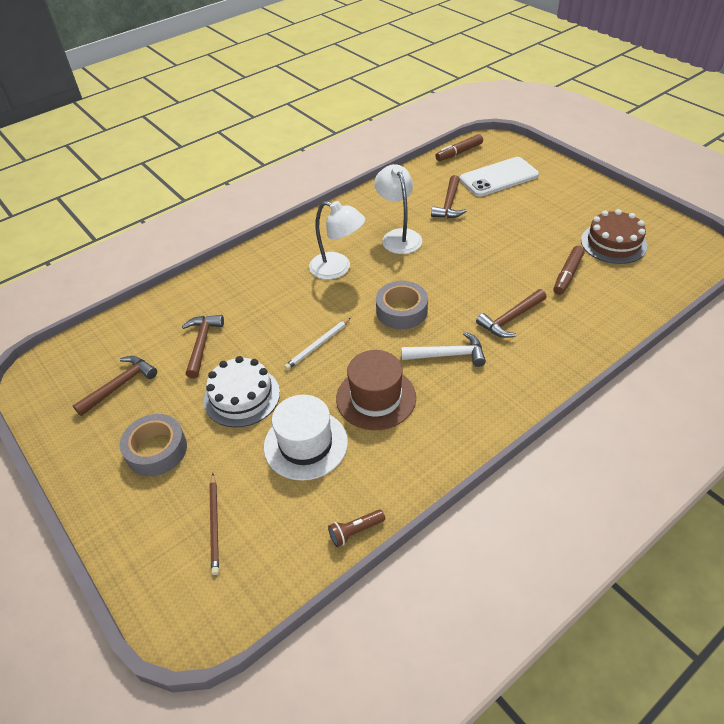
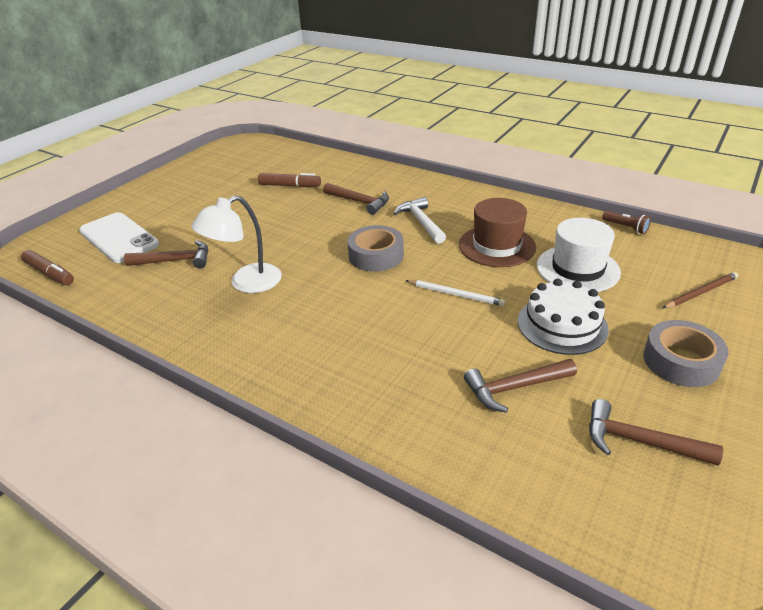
camera: 110 degrees left, 10 degrees down
(338, 269) = (322, 314): white lamp -> none
(613, 243) = (239, 172): brown cake -> none

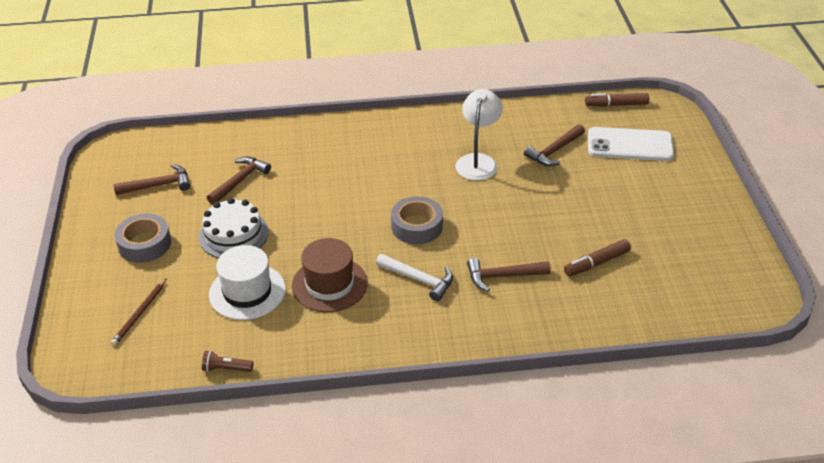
camera: 140 degrees right, 5 degrees up
(455, 294) = (324, 223): white pencil -> none

